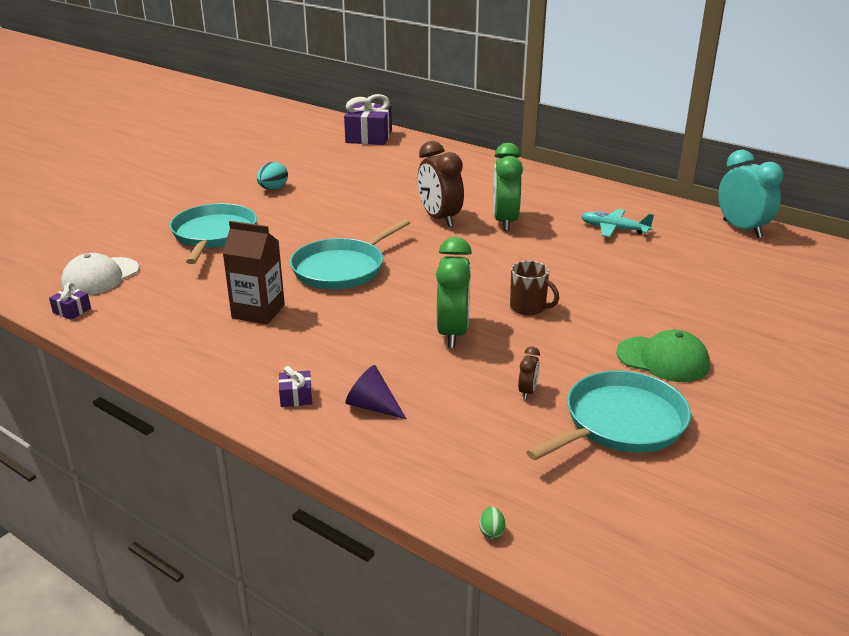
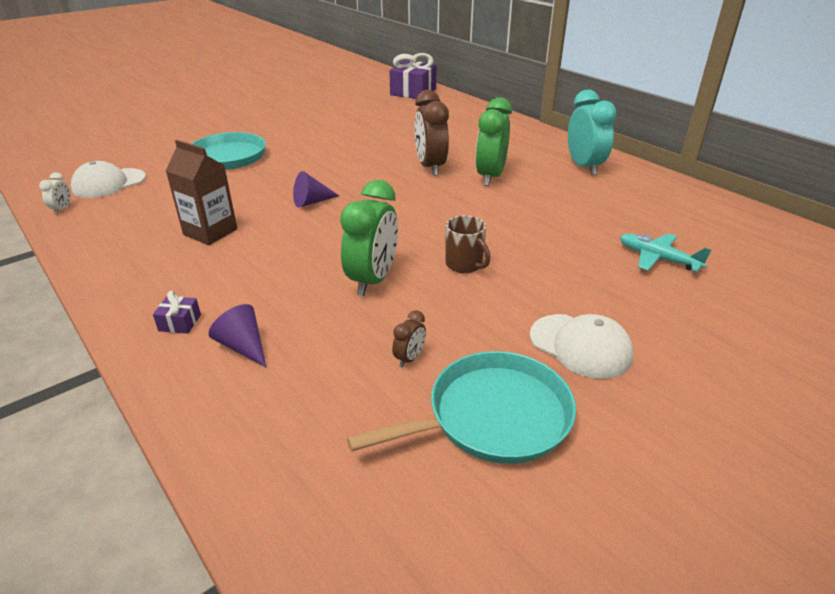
camera: 15 degrees right, 5 degrees up
(72, 310) = (62, 209): purple gift -> white clock
(273, 189) = (303, 126): turquoise egg -> none
(342, 268) = (312, 202): turquoise pan -> purple cone
(491, 532) = (263, 533): green egg -> none
(614, 229) = (596, 196): turquoise plane -> turquoise plane (657, 258)
(663, 359) = (580, 346): green cap -> white cap
(742, 229) = (736, 212): turquoise clock -> turquoise clock (584, 167)

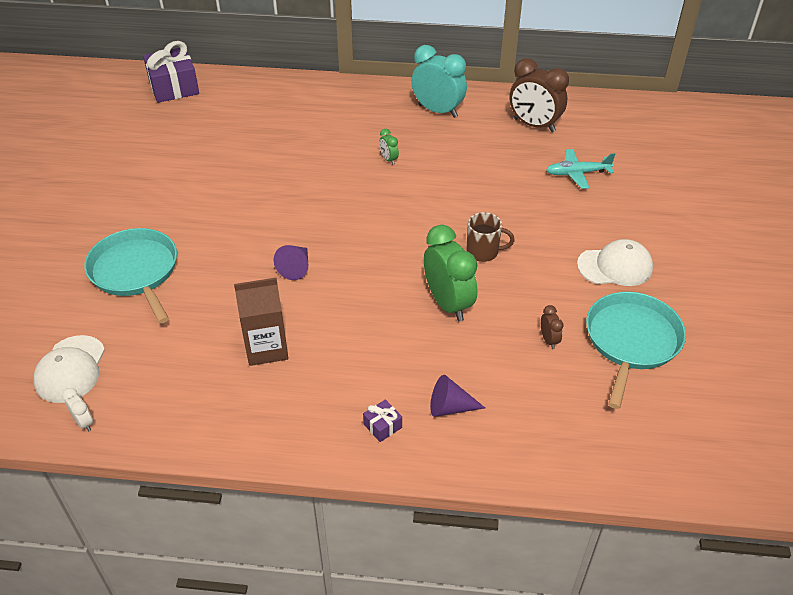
camera: 45 degrees left, 10 degrees up
(430, 167) = (330, 175): brown clock -> brown clock (534, 125)
(490, 177) = (389, 159): green clock -> green clock, size x0.44

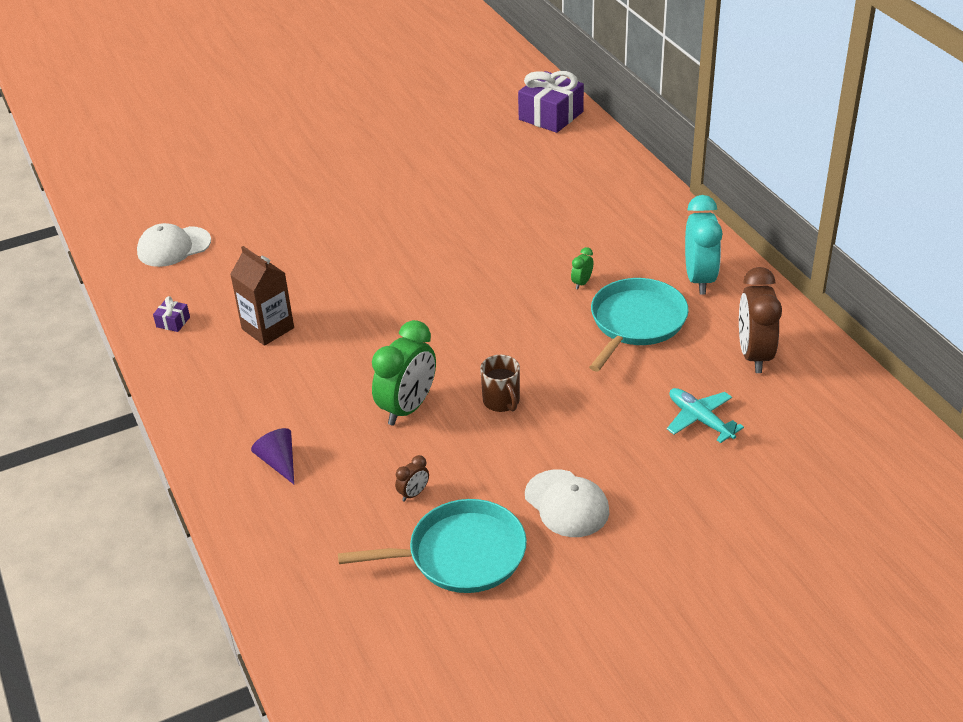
camera: 60 degrees right, 5 degrees down
(84, 422) = (129, 280): white clock -> none
(135, 272) = (297, 221): turquoise pan -> turquoise pan (636, 322)
(296, 268) = (375, 299): purple cone -> none
(382, 426) = (229, 431): purple gift -> purple gift (173, 322)

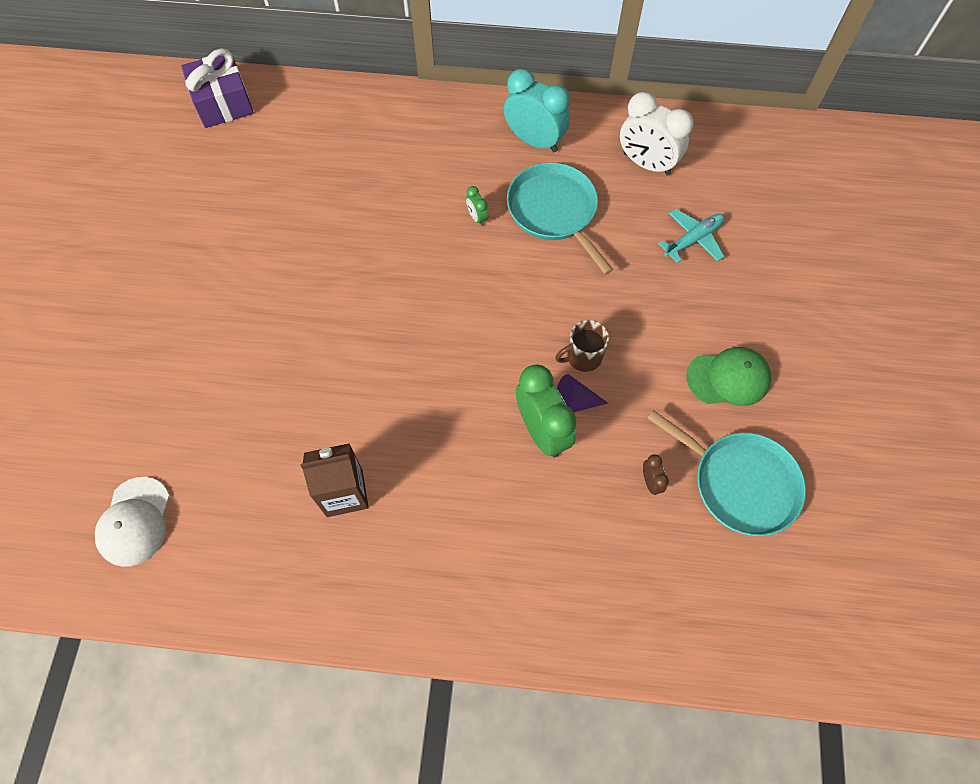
camera: 60 degrees left, 25 degrees up
(173, 322) = (264, 578): purple gift -> none
(279, 462) = (542, 572): purple cone -> purple cone (574, 402)
(461, 554) = (740, 483): turquoise pan -> turquoise pan turned 105 degrees clockwise
(501, 401) = (583, 357): brown mug -> brown mug turned 150 degrees clockwise
(566, 504) = (728, 378): white cap -> green cap
(700, 420) = (693, 239): turquoise plane -> turquoise plane turned 150 degrees clockwise
(754, 355) = (646, 164): brown clock -> white clock

